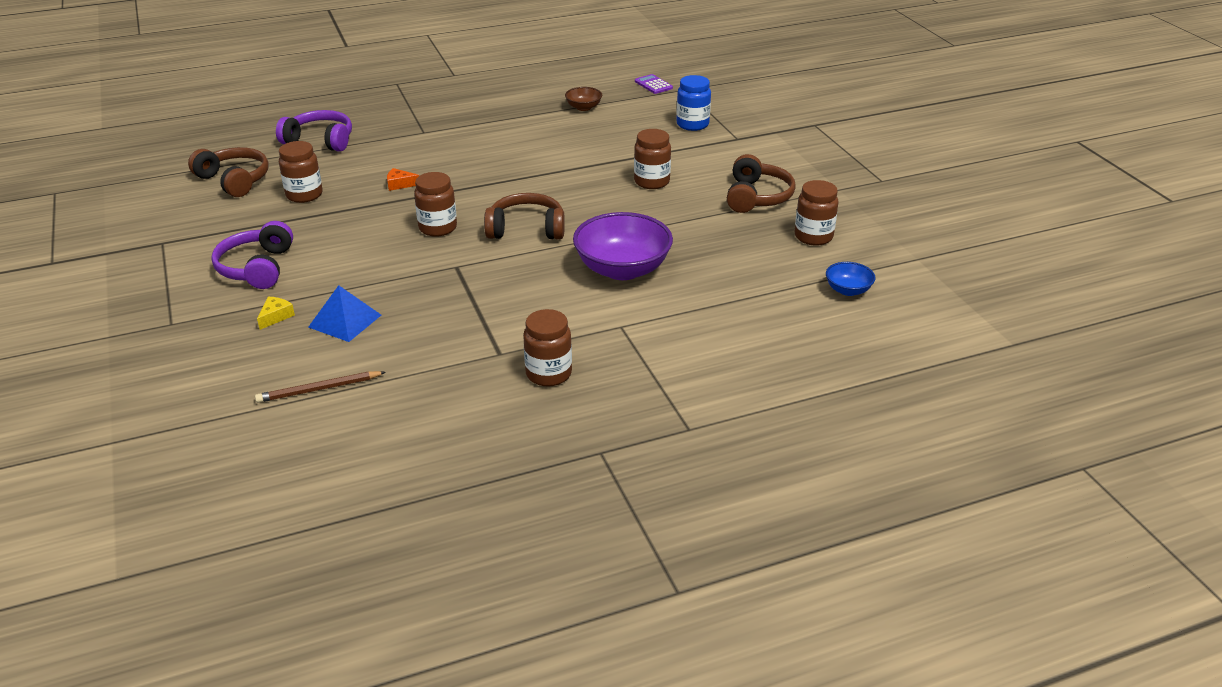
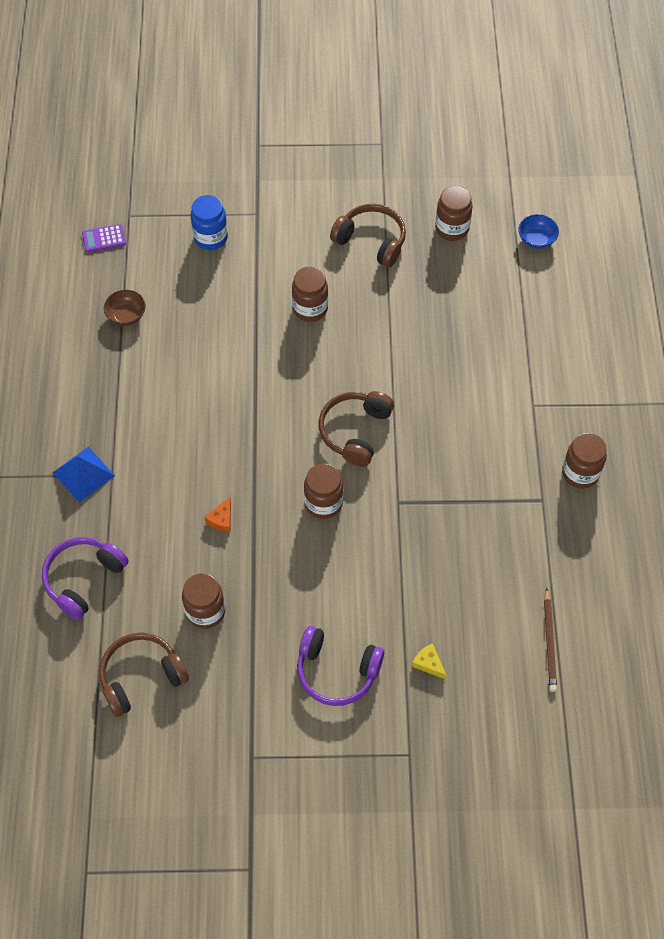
camera: 70 degrees left, 25 degrees up
(345, 321) = (455, 607): blue pyramid -> blue pyramid (83, 474)
(622, 269) = (450, 378): purple bowl -> none

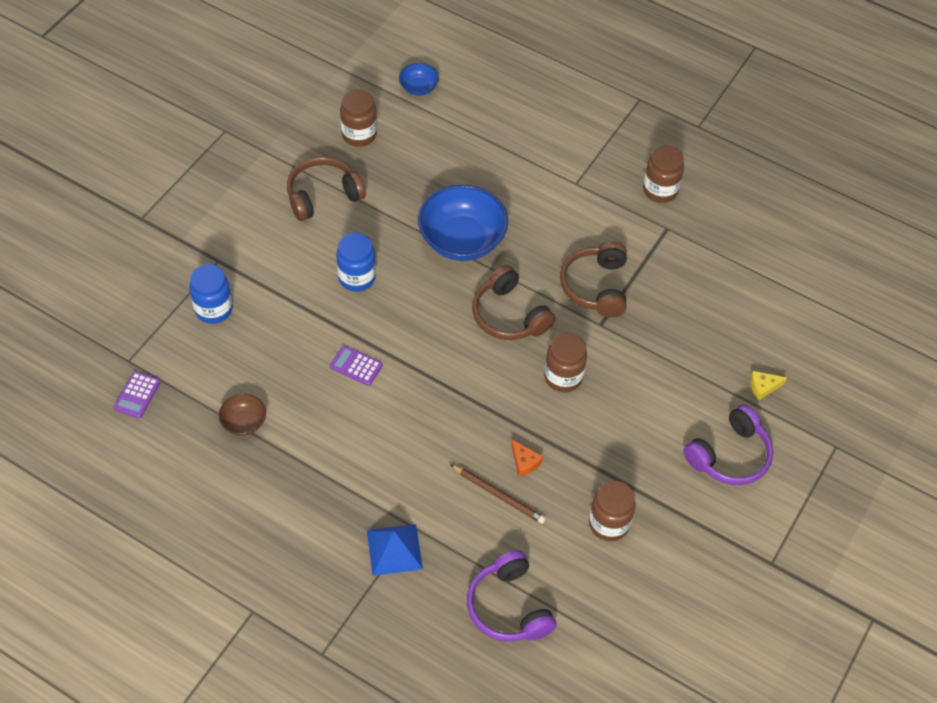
camera: 60 degrees left, 5 degrees down
(141, 677) = (641, 610): brown headphones -> brown headphones (596, 286)
(228, 356) = (356, 366): none -> purple calculator
(310, 308) = (357, 278): brown jar -> blue jar
(404, 357) = (462, 240): none -> blue bowl
(549, 642) = (795, 296): brown pencil -> brown pencil (498, 495)

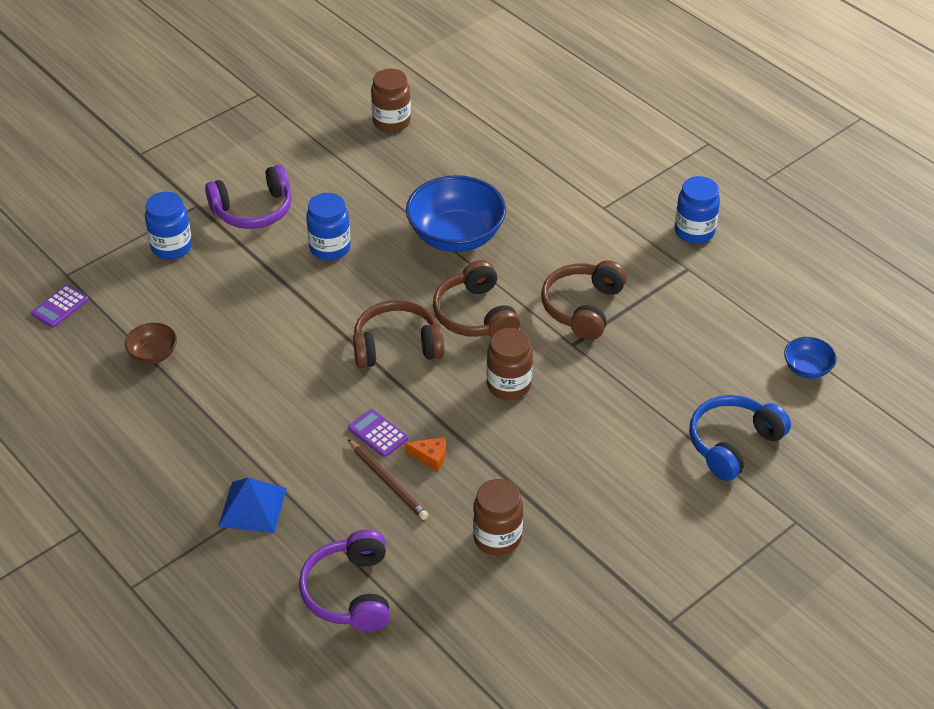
camera: 20 degrees right, 10 degrees down
(323, 195) = (329, 168): brown headphones -> brown headphones (397, 346)
(356, 366) = (292, 327): purple calculator -> purple calculator (378, 434)
(418, 88) = (472, 92): blue bowl -> blue bowl (807, 368)
(524, 462) = (430, 456): orange cheese -> orange cheese turned 60 degrees counterclockwise
(660, 190) = (694, 231): brown jar -> blue jar
(729, 455) = (665, 502): purple headphones -> purple headphones (253, 210)
(763, 387) = (733, 444): yellow cheese -> blue headphones

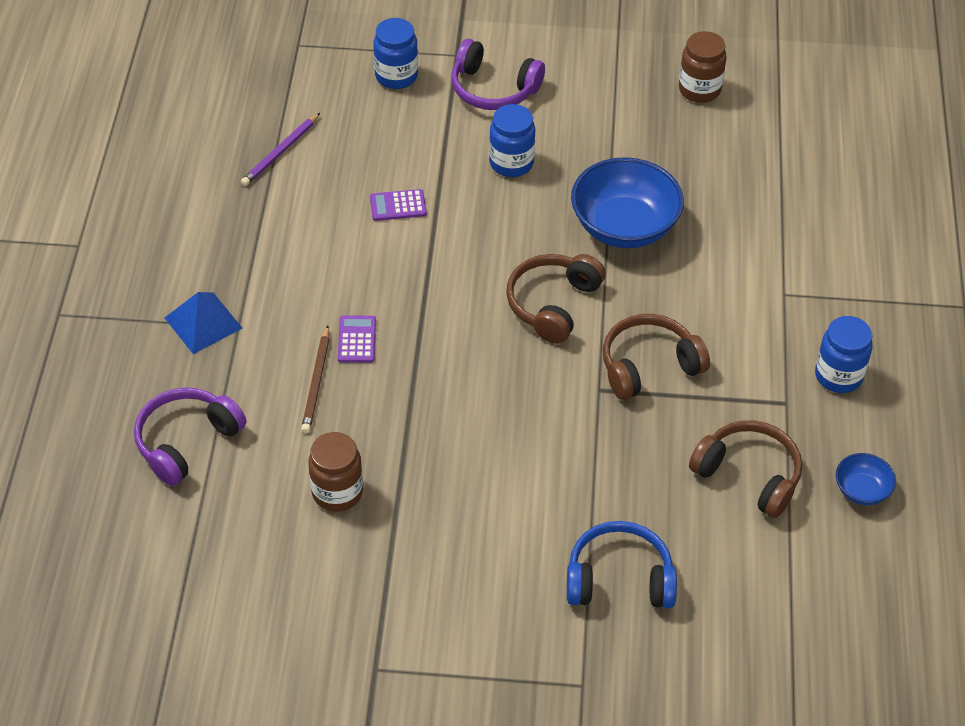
camera: 45 degrees right, 5 degrees up
(60, 307) = (264, 67): purple calculator -> purple calculator (398, 206)
(153, 354) = (280, 152): brown bowl -> purple pencil
(397, 346) = (459, 282): brown headphones -> brown headphones (748, 475)
(430, 456) = (371, 389): orange cheese -> none
(509, 385) = (503, 382): brown jar -> none
(807, 368) = (774, 572): blue bowl -> blue bowl (862, 490)

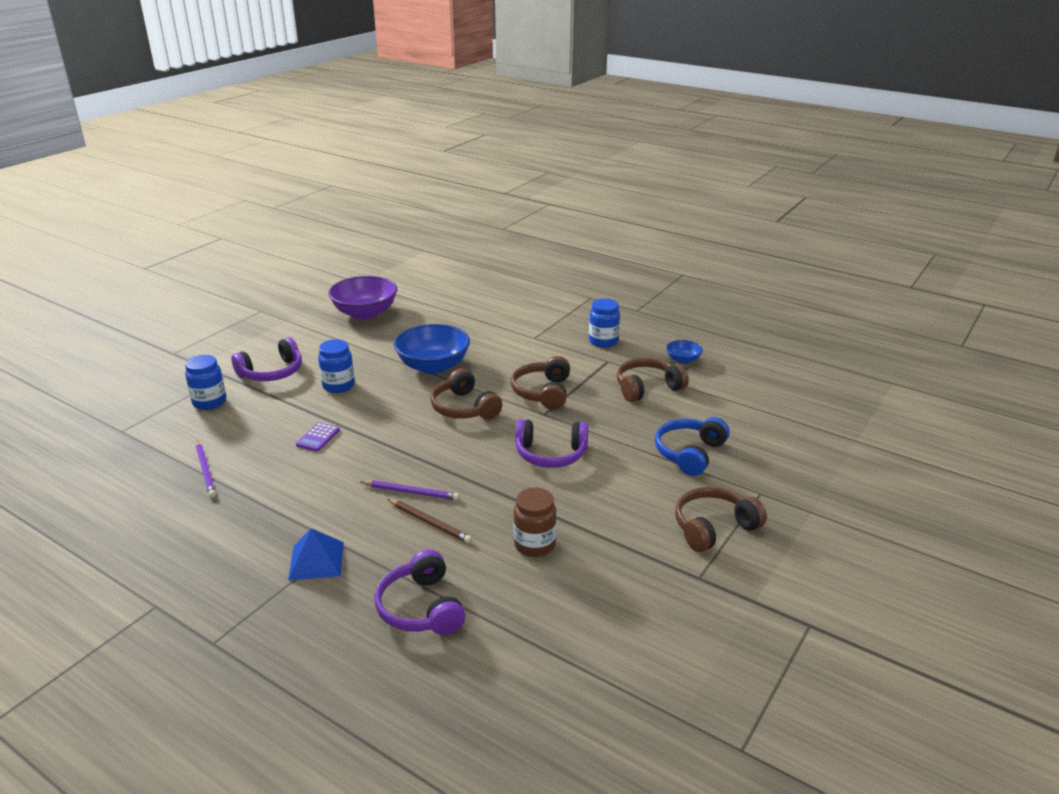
camera: 60 degrees left, 20 degrees down
(357, 340) = (411, 492): purple calculator -> purple pencil
(476, 655) = (714, 528): none -> brown headphones
(516, 434) = (551, 454): none -> purple headphones
(699, 89) = (365, 313): brown jar -> purple bowl

